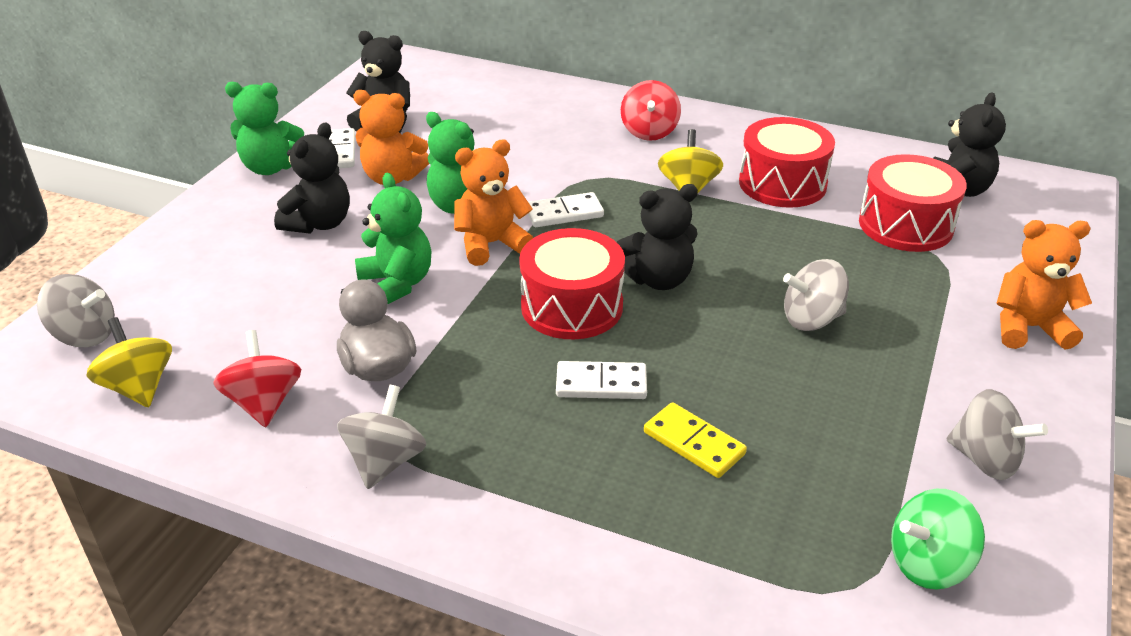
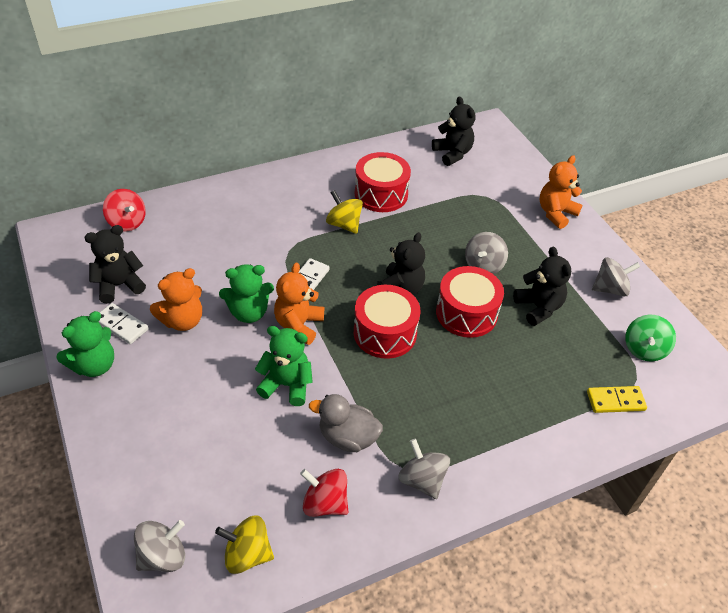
camera: 50 degrees left, 10 degrees up
(319, 223) = (187, 380): black teddy bear -> black teddy bear (538, 308)
(601, 384) = (451, 364): white domino -> none
(649, 132) = (279, 199): red spinning top -> red spinning top (127, 222)
(693, 443) = (519, 363): yellow domino -> yellow domino (615, 401)
(905, 225) = (456, 186): red drum -> red drum (466, 313)

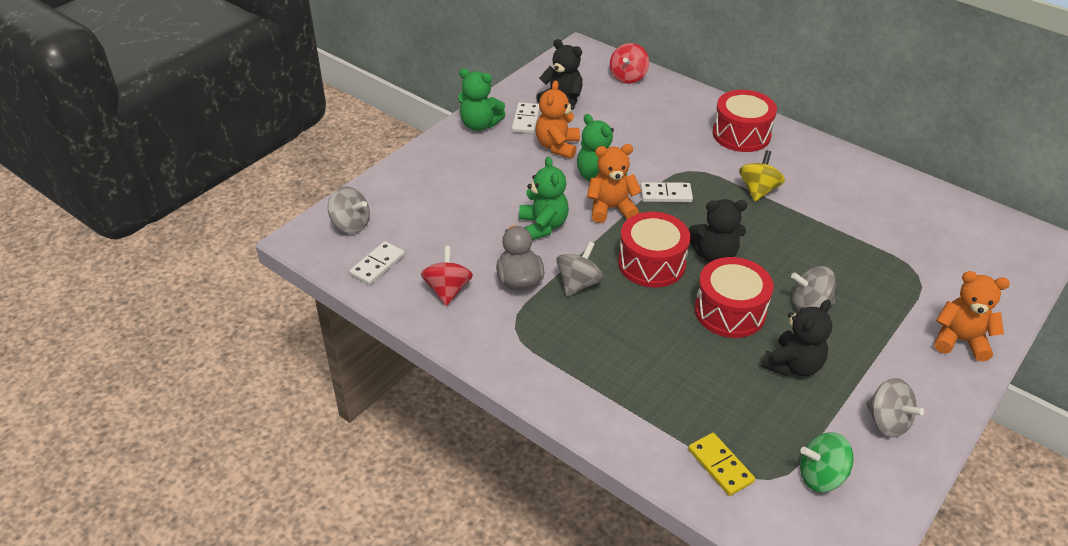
camera: 65 degrees right, 5 degrees down
(182, 320) = (557, 146): orange teddy bear -> orange teddy bear turned 75 degrees clockwise
(247, 554) = (377, 265): yellow spinning top -> white domino
(381, 194) = (827, 199): red drum -> red drum (741, 134)
(422, 480) = (511, 342): grey spinning top -> grey spinning top (578, 284)
(452, 154) = (954, 228): black teddy bear -> none

